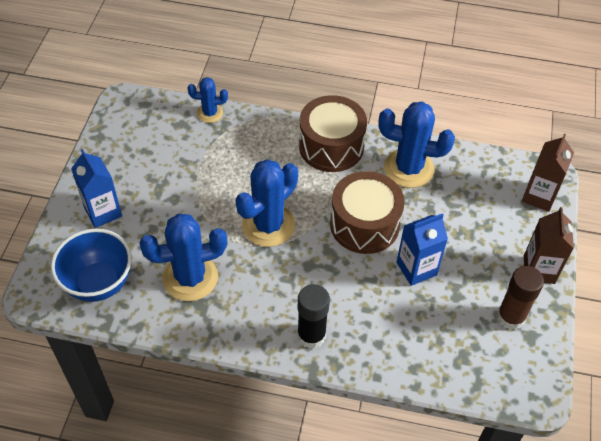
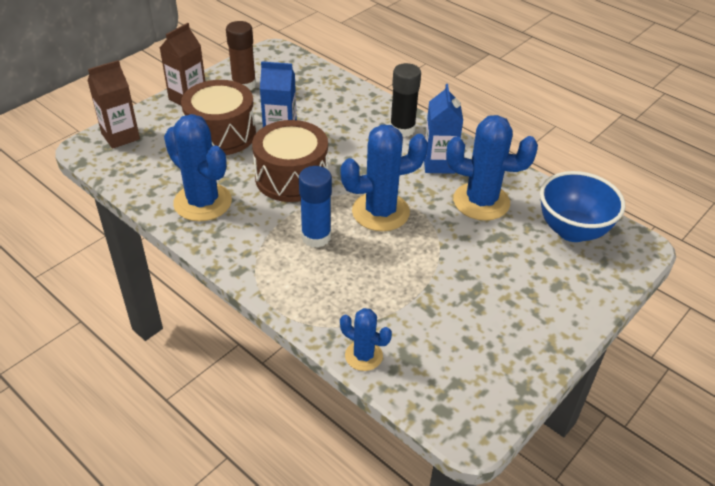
camera: 150 degrees left, 10 degrees down
(103, 212) = (548, 293): blue carton -> blue carton (439, 164)
(301, 179) = (316, 237): none -> blue glue stick
(331, 146) = (256, 254): brown drum -> brown drum (221, 134)

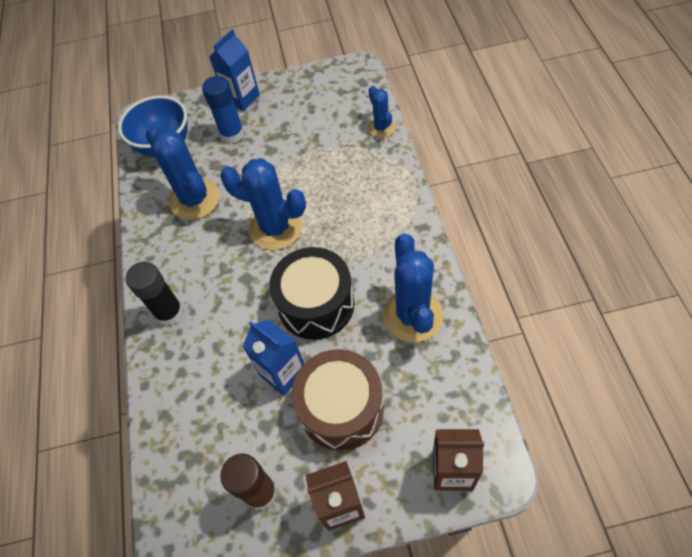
camera: 135 degrees left, 15 degrees up
(291, 177) = (316, 304): brown drum -> black drum
(316, 237) = (343, 229): blue glue stick -> blue glue stick (232, 134)
(439, 164) = (183, 253): blue carton -> blue carton (242, 98)

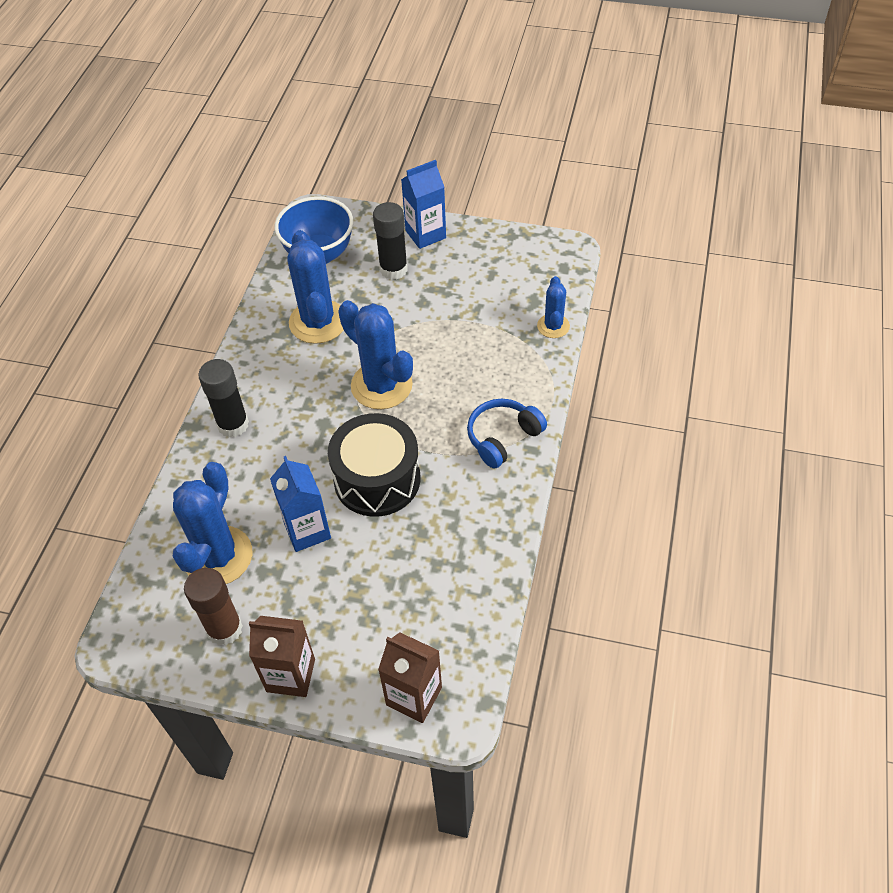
camera: 20 degrees right, 5 degrees down
(232, 134) = (393, 269): blue glue stick -> black glue stick
(341, 408) = (343, 589): brown drum -> none
(395, 227) = (503, 437): none -> blue headphones
(413, 315) = (466, 533): blue cactus -> blue cactus (218, 556)

